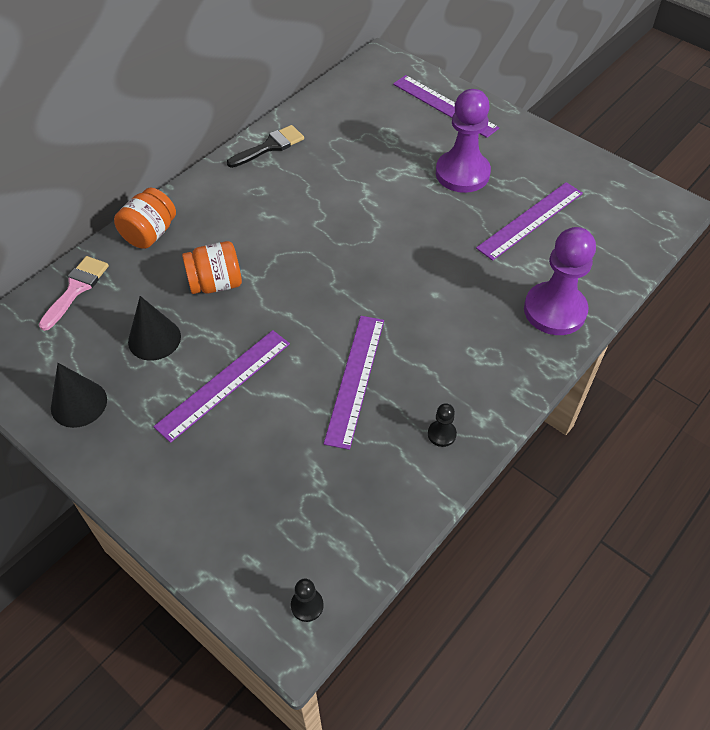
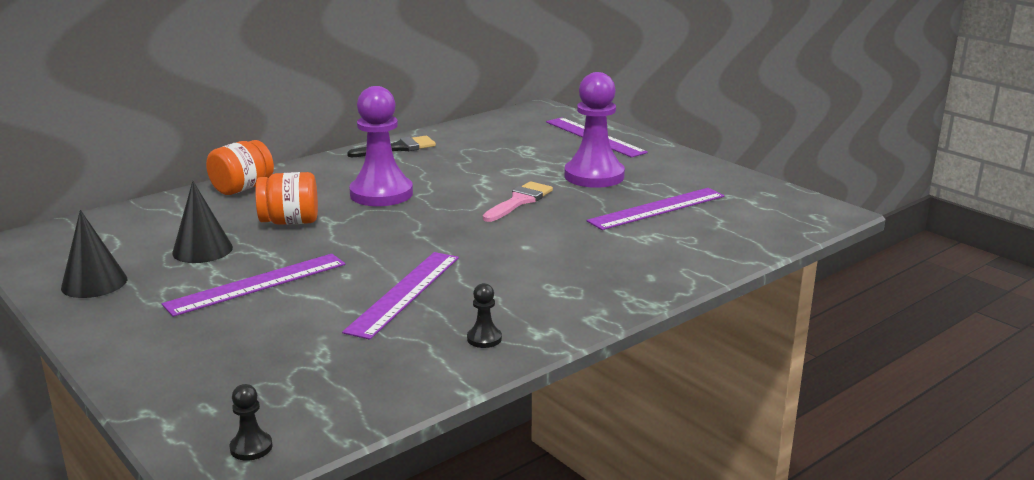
camera: 10 degrees right, 30 degrees down
(76, 289) = (144, 214): pink brush -> pink brush (519, 201)
(554, 310) = (659, 267): purple pawn -> purple pawn (381, 194)

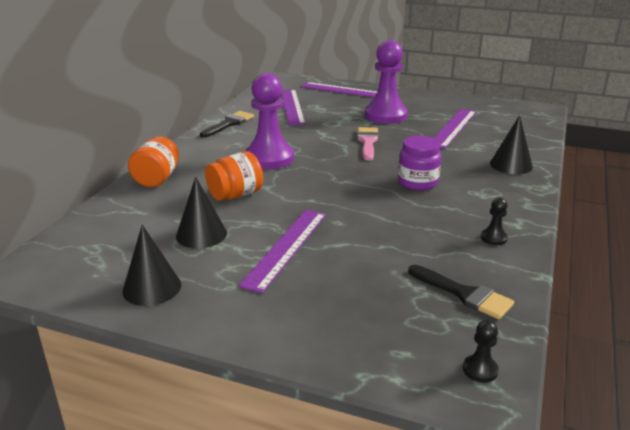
camera: 30 degrees left, 5 degrees up
(354, 380) = (464, 294): none -> black brush
(404, 293) = (397, 223): purple ruler -> purple ruler (292, 106)
(500, 259) = (417, 182): none -> purple jar
(654, 269) = (511, 165): none -> black cone

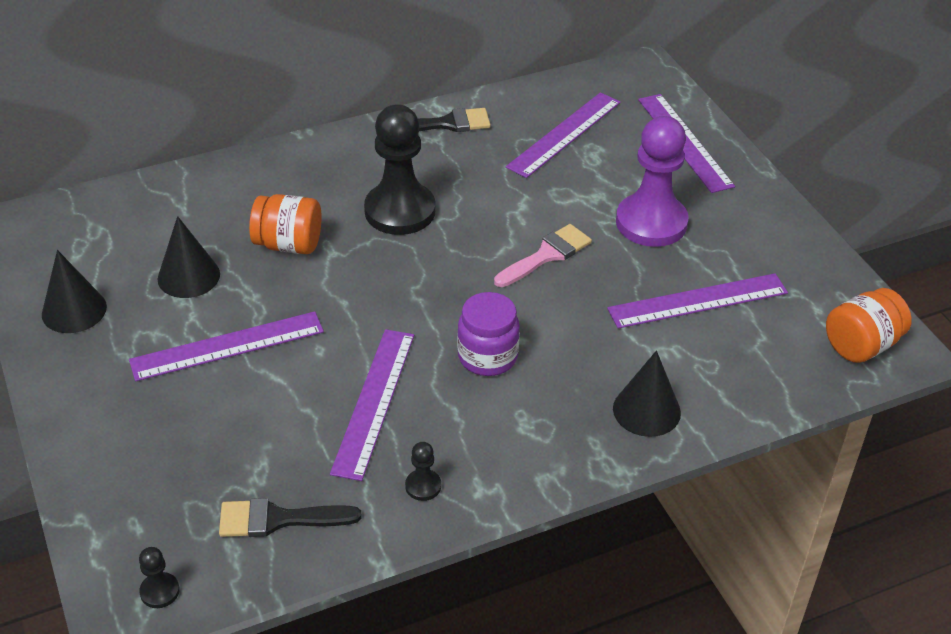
camera: 45 degrees right, 15 degrees up
(157, 179) = (256, 172): orange jar -> orange jar (861, 345)
(269, 158) = (400, 211): purple pawn -> black pawn
(406, 224) = (373, 402): none -> purple ruler
(464, 294) = (278, 519): black brush -> black brush turned 90 degrees clockwise

